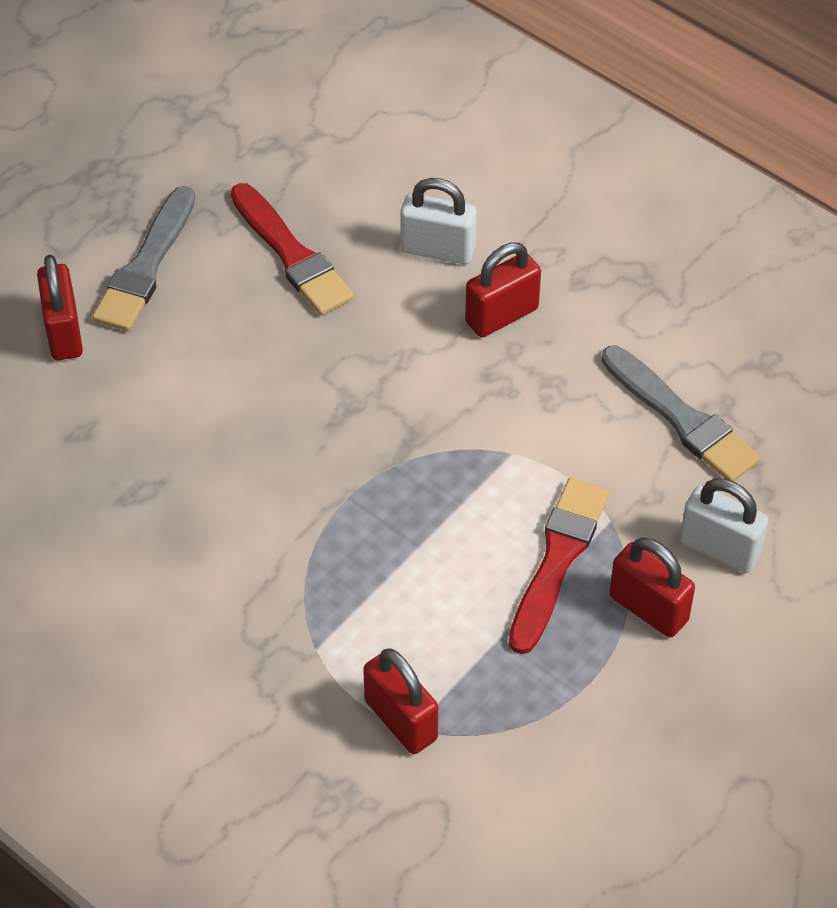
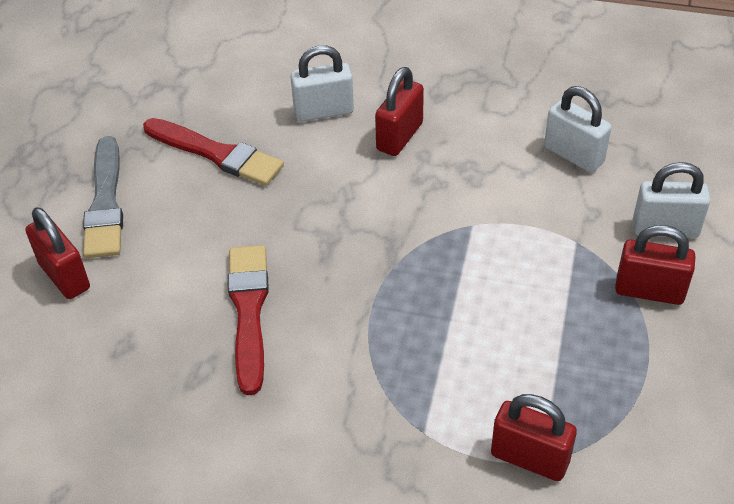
camera: 25 degrees left, 5 degrees down
(558, 559) = (559, 284): red brush -> red brush (249, 311)
(681, 419) = (573, 155): grey brush -> white padlock

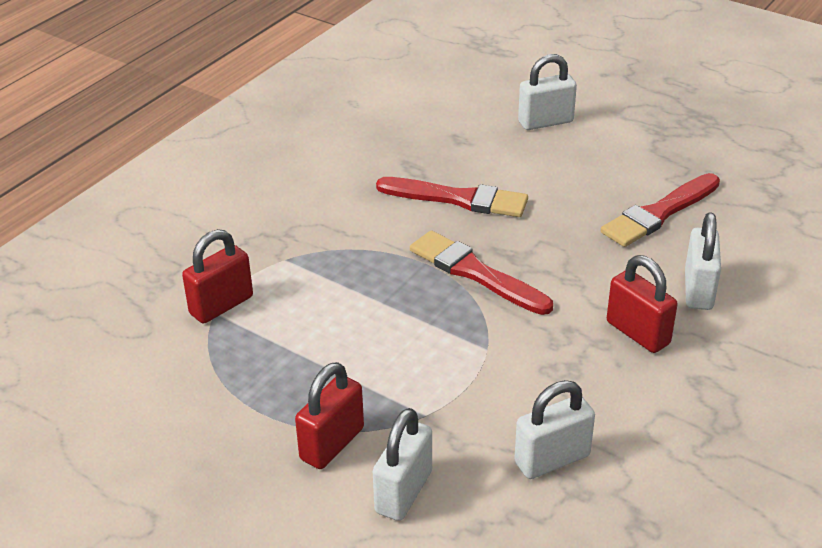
camera: 110 degrees right, 10 degrees down
(64, 276) = (545, 122): red padlock -> white padlock
(105, 203) = (620, 148): grey brush -> none
(370, 261) = (475, 273): none -> red brush

